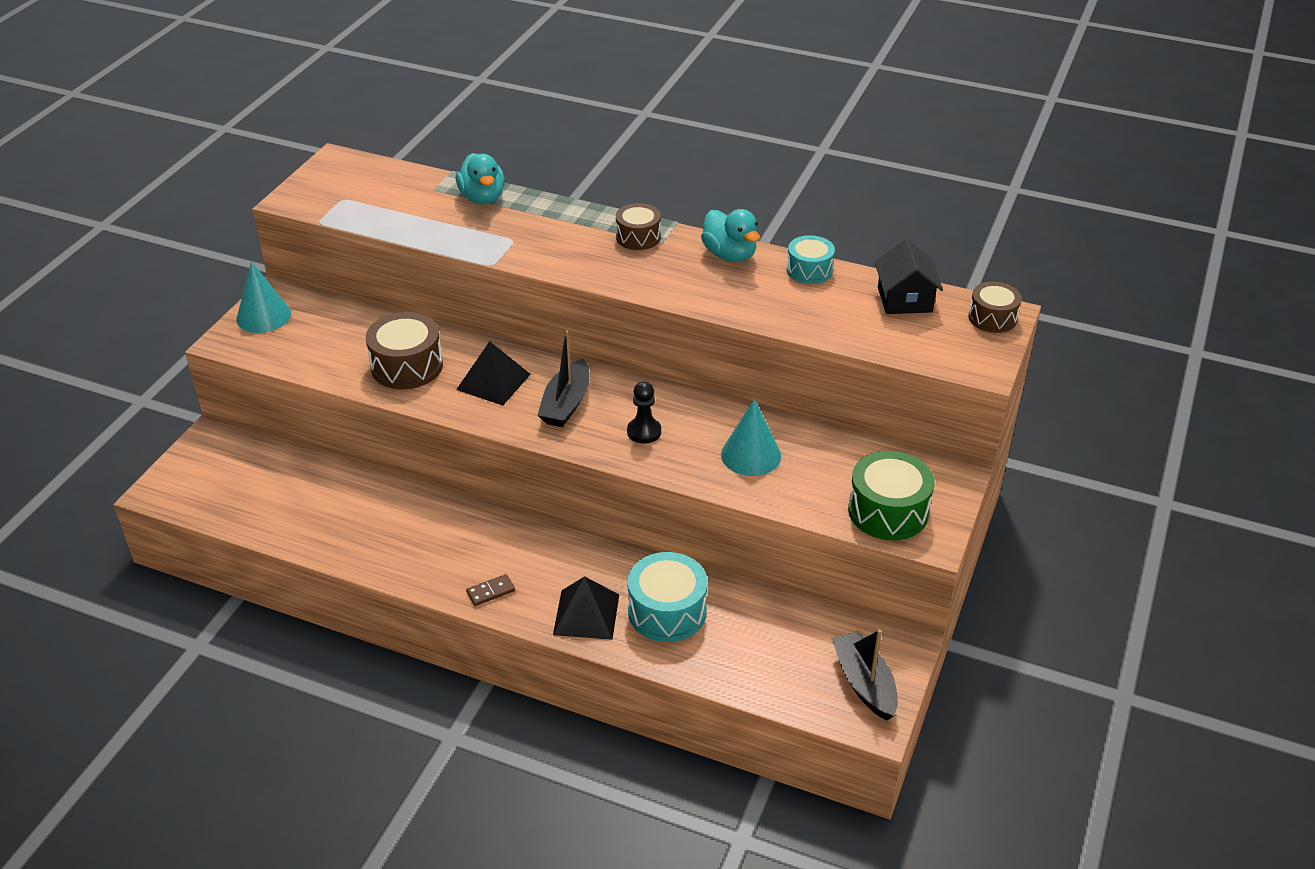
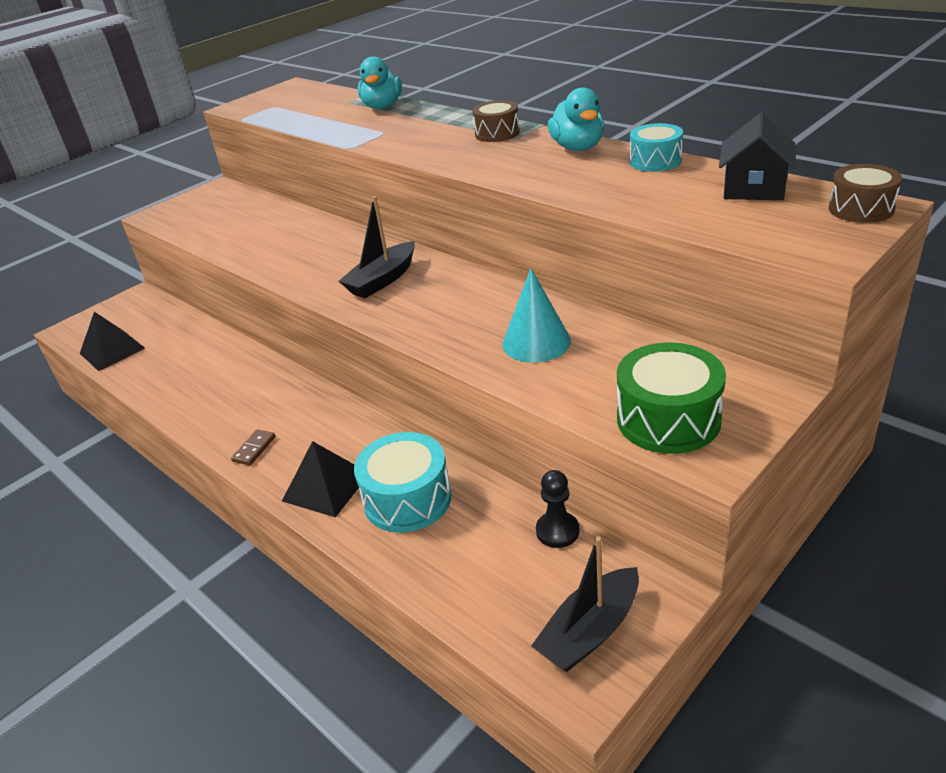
camera: 25 degrees right, 5 degrees down
(263, 316) = (195, 200): turquoise cone -> none
(407, 366) = (271, 241): brown drum -> none
(490, 592) = (254, 449): brown domino -> brown domino turned 60 degrees counterclockwise
(493, 381) = (332, 257): black pyramid -> black pyramid (112, 350)
(644, 432) = (439, 310): black pawn -> black pawn (557, 531)
(864, 683) = (590, 631): black boat -> black boat turned 135 degrees counterclockwise

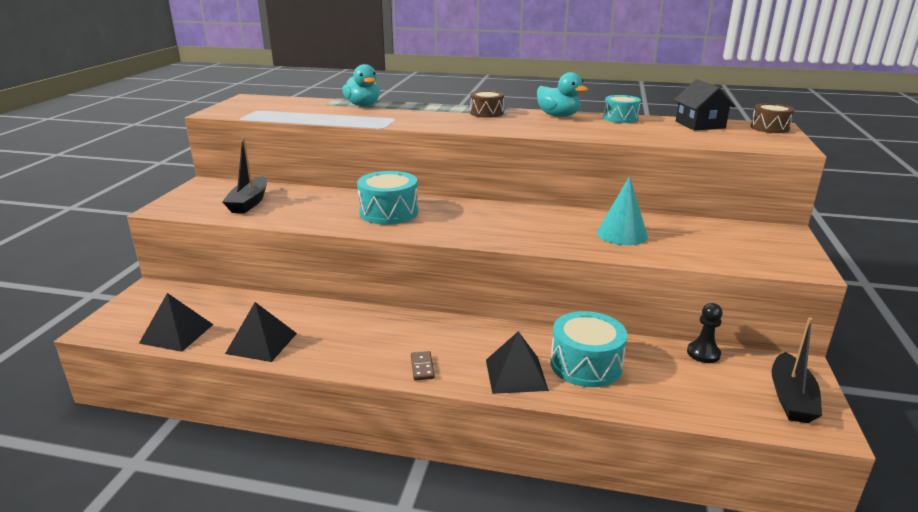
camera: 35 degrees left, 10 degrees down
(159, 379) = (261, 343): none -> black pyramid
(329, 256) = (389, 212): none -> turquoise drum
(382, 280) = (457, 219): black boat -> black boat (249, 203)
(668, 419) = (756, 255): green drum -> none

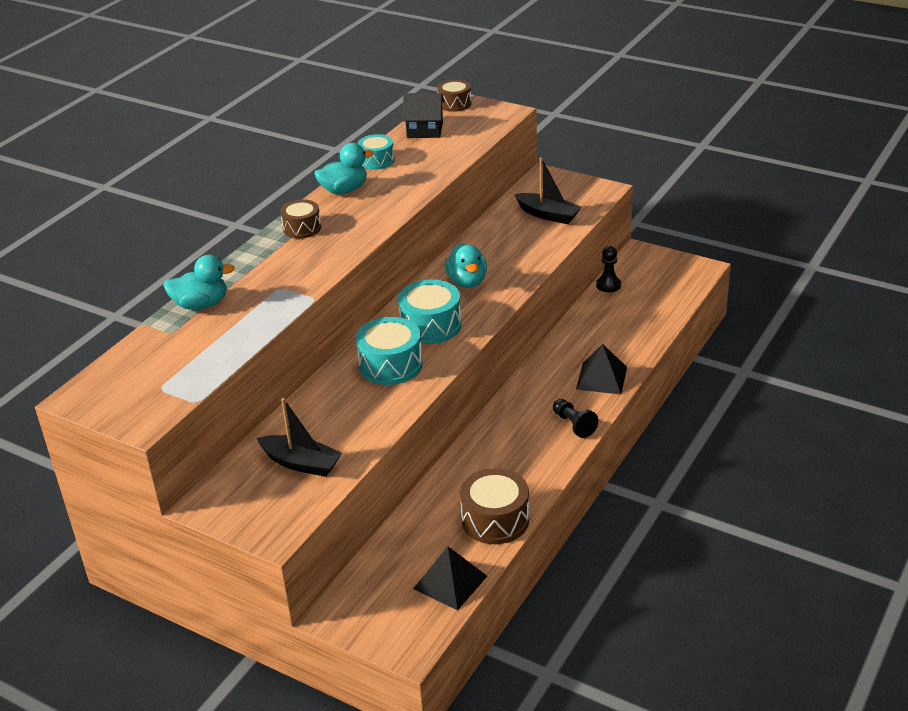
camera: 70 degrees left, 10 degrees up
(261, 343) = (495, 520): black pyramid -> brown drum
(422, 367) = (573, 424): brown domino -> black pawn
(540, 223) = (467, 281): none -> turquoise duck
(586, 364) = (601, 341): turquoise drum -> turquoise drum (431, 325)
(622, 234) = (511, 247): turquoise cone -> none
(791, 398) = (670, 269): black boat -> black boat (548, 215)

